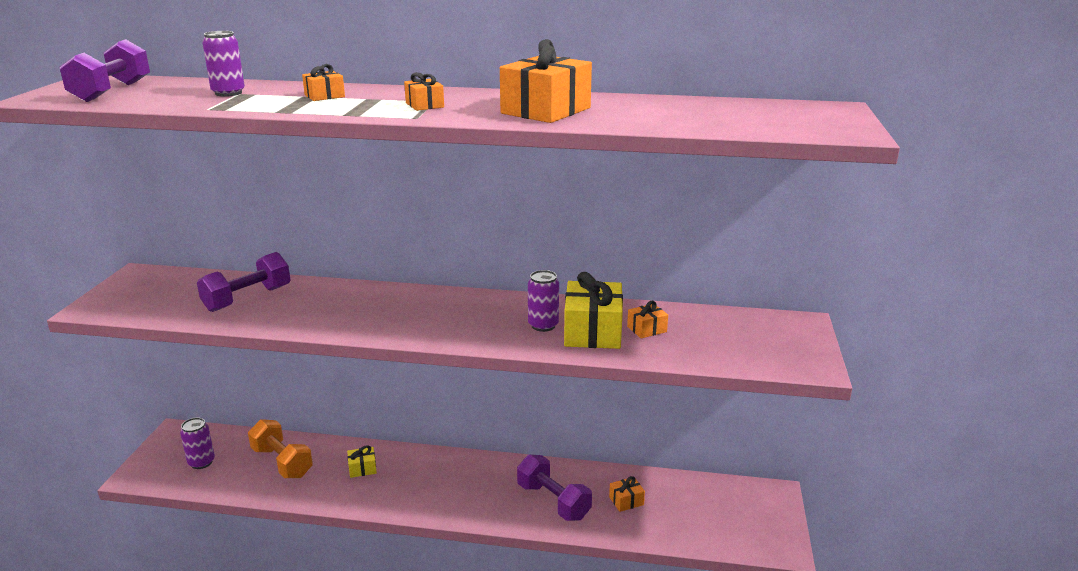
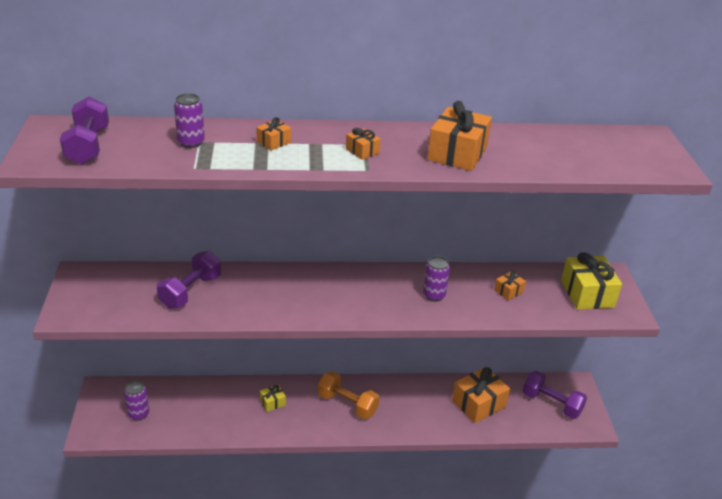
camera: 15 degrees left, 10 degrees up
(282, 462) = (205, 405): orange dumbbell -> orange dumbbell (347, 404)
(553, 501) = (427, 411): purple dumbbell -> purple dumbbell (551, 404)
(593, 332) = (472, 298): yellow gift -> yellow gift (587, 294)
(626, 501) = (478, 404): orange gift -> orange gift, size x2.05

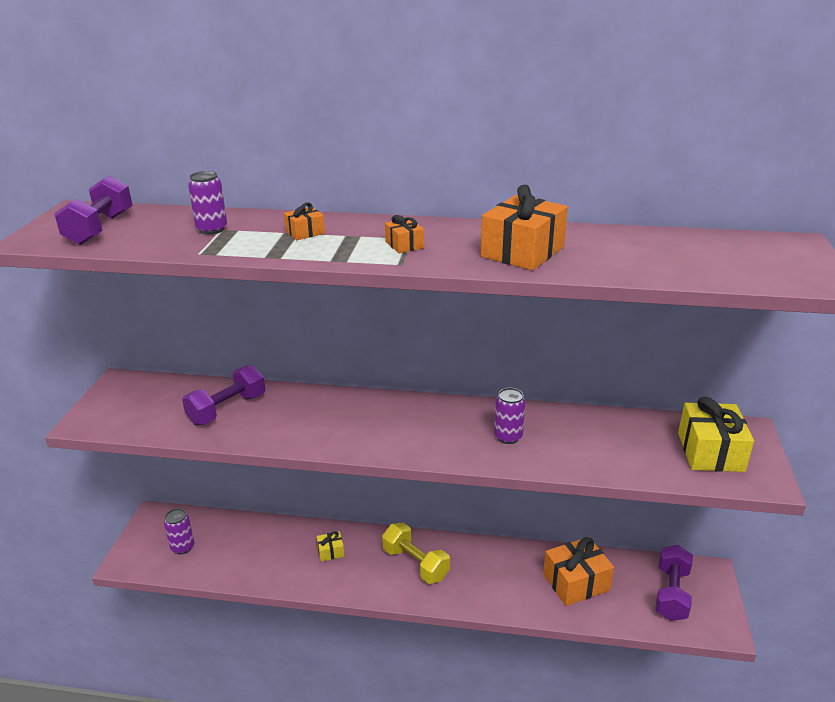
camera: 15 degrees right, 5 degrees down
(347, 404) = (415, 564): orange dumbbell -> yellow dumbbell
(508, 291) = (605, 440): orange gift -> none
(551, 404) = (671, 593): purple dumbbell -> purple dumbbell turned 60 degrees clockwise

